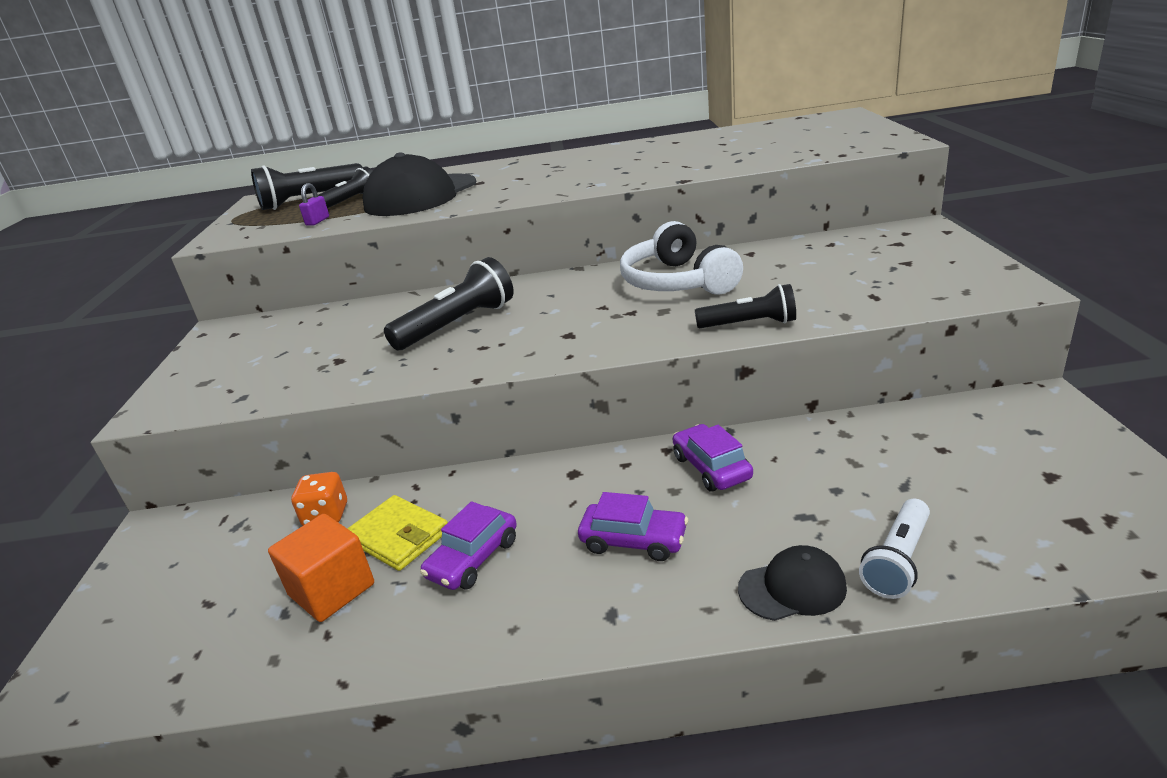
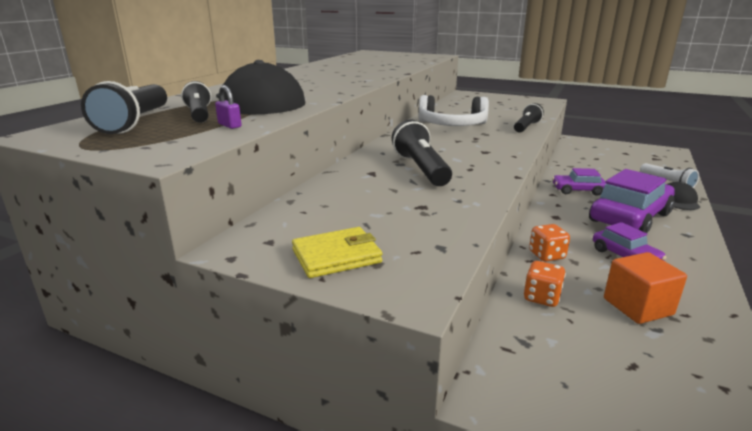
camera: 65 degrees left, 5 degrees down
(398, 536) = (587, 275): yellow wallet -> yellow wallet (336, 256)
(436, 495) = (546, 255): none -> orange dice
(634, 540) = (629, 217): purple car -> purple car, size x1.87

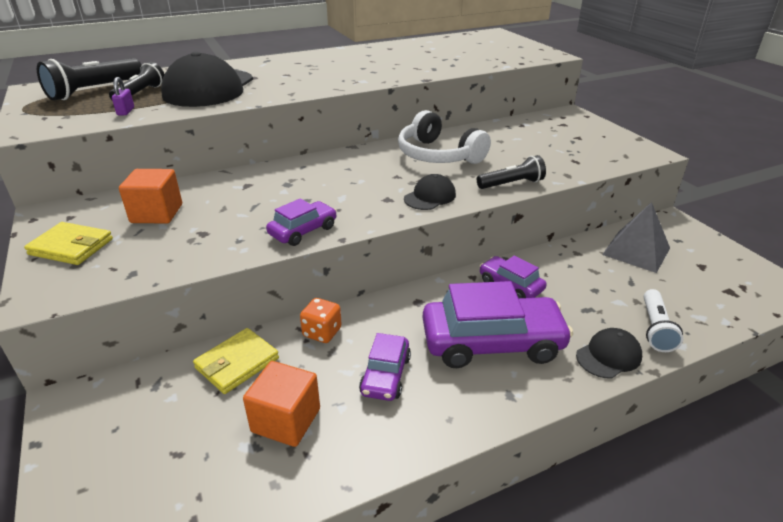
camera: 40 degrees right, 10 degrees up
(349, 210) = (157, 213): none -> orange cube
(421, 169) = (288, 196): black flashlight -> none
(484, 181) = (303, 231): none -> purple car
(504, 143) = (430, 197): none -> black cap
(541, 297) = (237, 363): orange dice -> yellow wallet
(591, 156) = (636, 251): none -> grey pyramid

